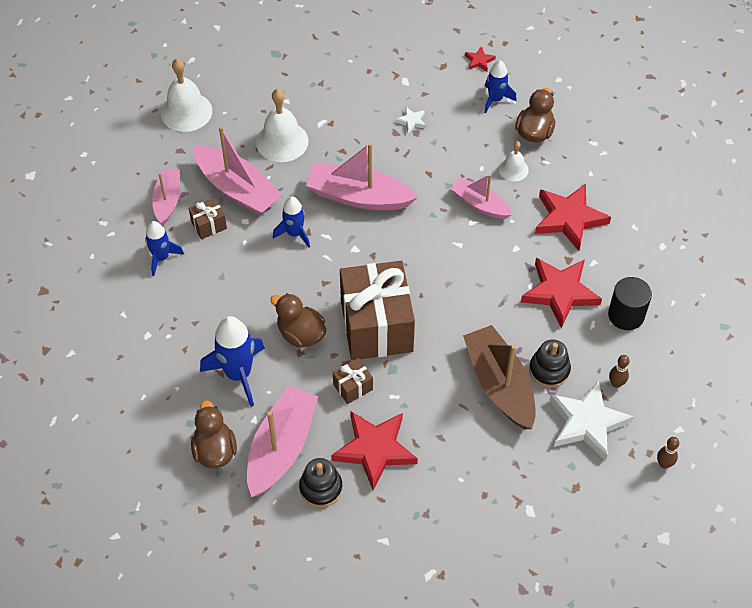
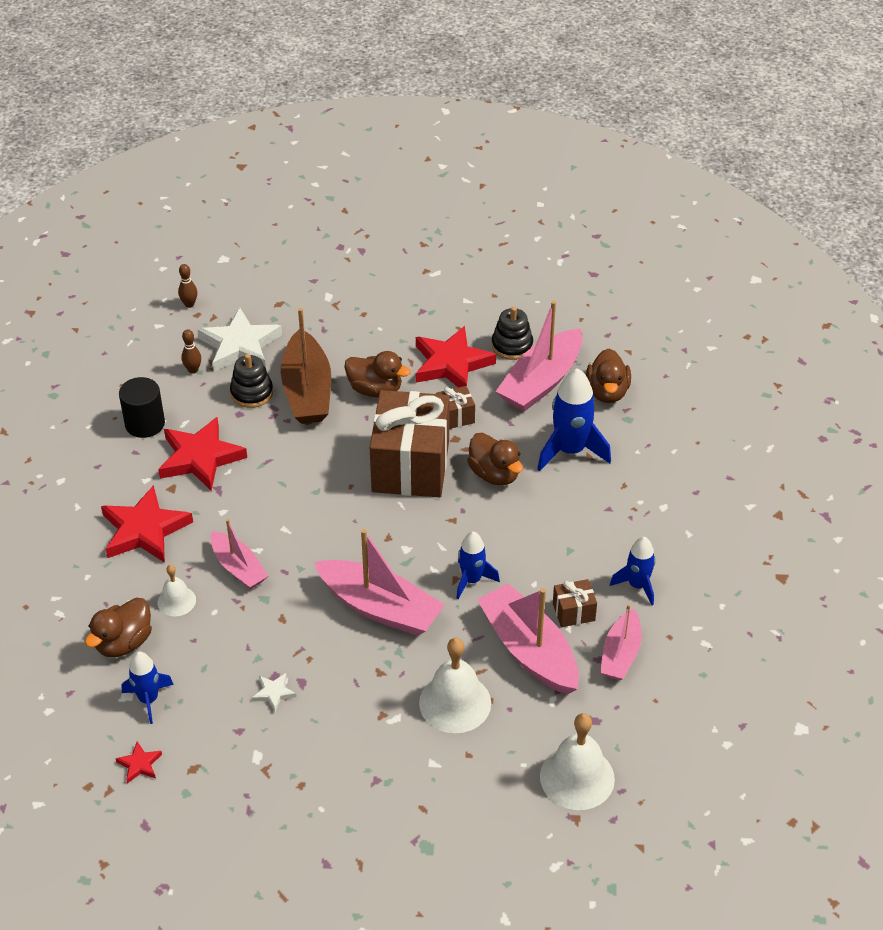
camera: 165 degrees left, 10 degrees down
(437, 401) = (375, 389): none -> brown duck

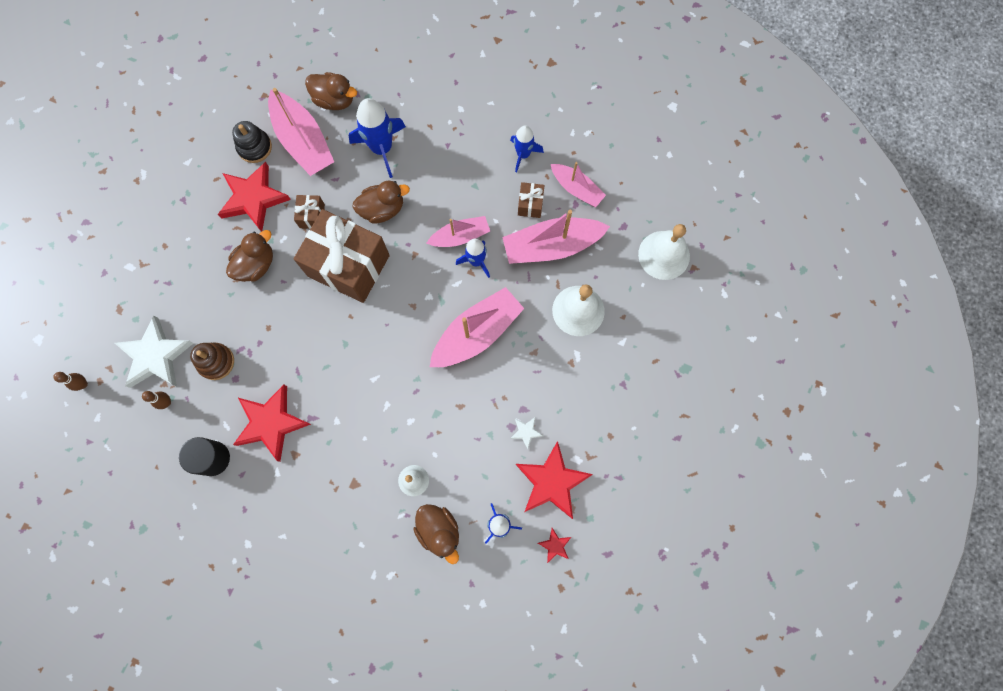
camera: 70 degrees left, 30 degrees up
(144, 530) = (331, 487): red star -> red star (552, 482)
(238, 568) = (399, 424): pink boat -> pink boat (460, 236)
(252, 393) = (216, 362): black stacking toy -> brown stacking toy
(307, 391) = (233, 317): brown boat -> none

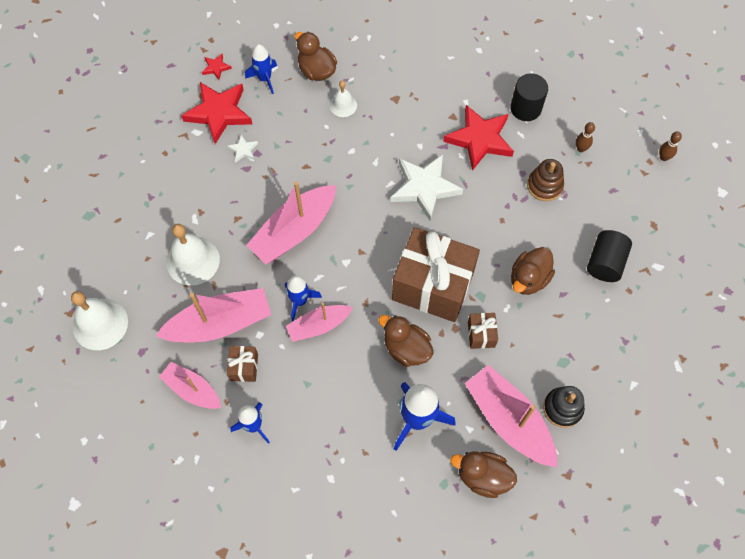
camera: 175 degrees right, 10 degrees down
(155, 356) = (604, 186): white star -> white star (424, 187)
(179, 274) = (605, 263): none -> black cylinder
(253, 198) = (549, 348): red star -> none
(382, 209) = (406, 348): brown duck -> brown duck turned 60 degrees clockwise

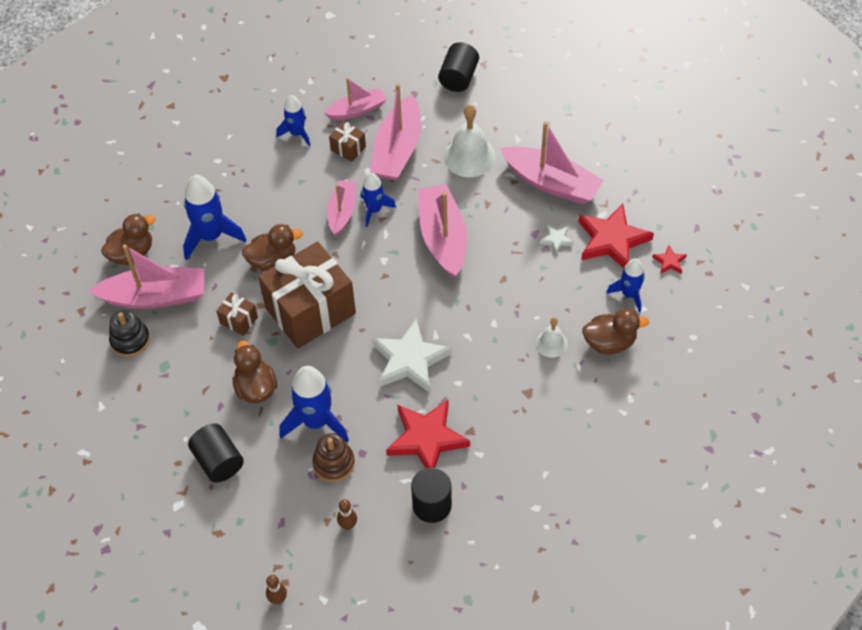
camera: 125 degrees right, 10 degrees down
(100, 324) = (458, 78): white bell -> black cylinder
(185, 183) = (551, 183): none -> pink boat
(522, 218) = (316, 422): none -> blue rocket

